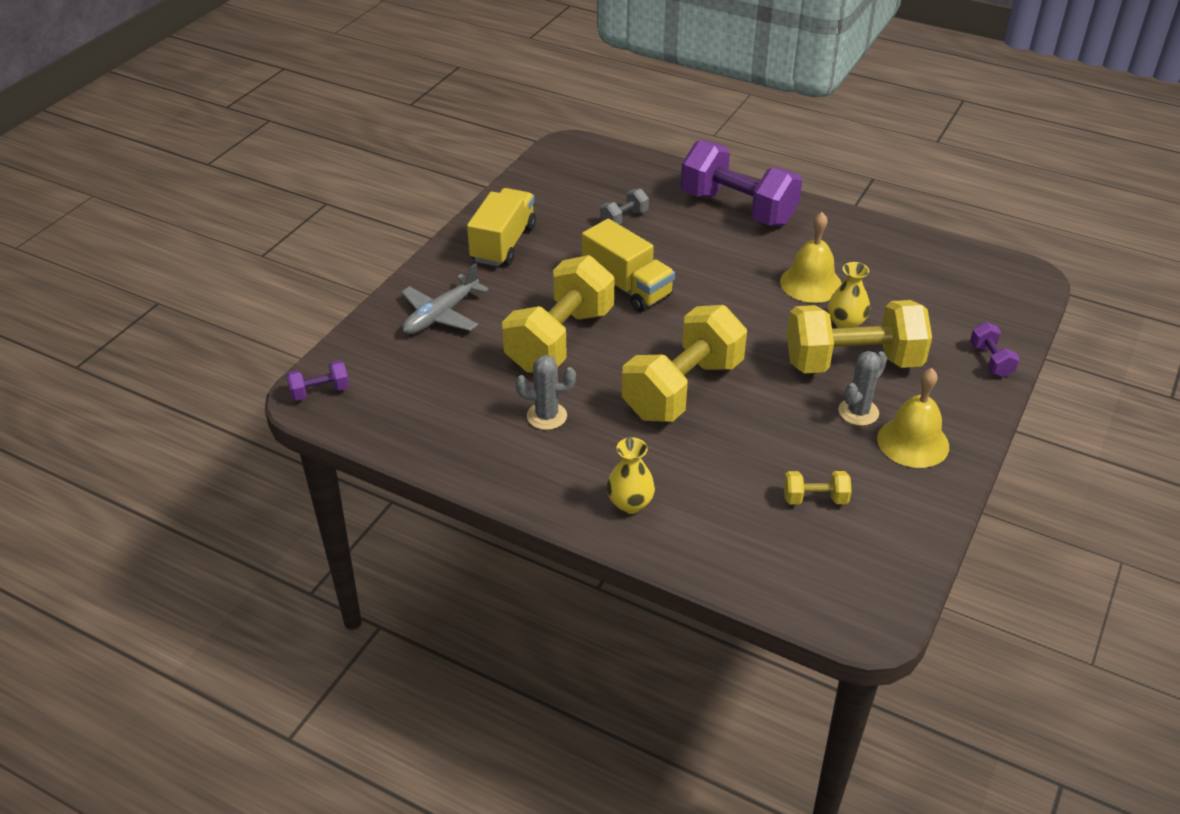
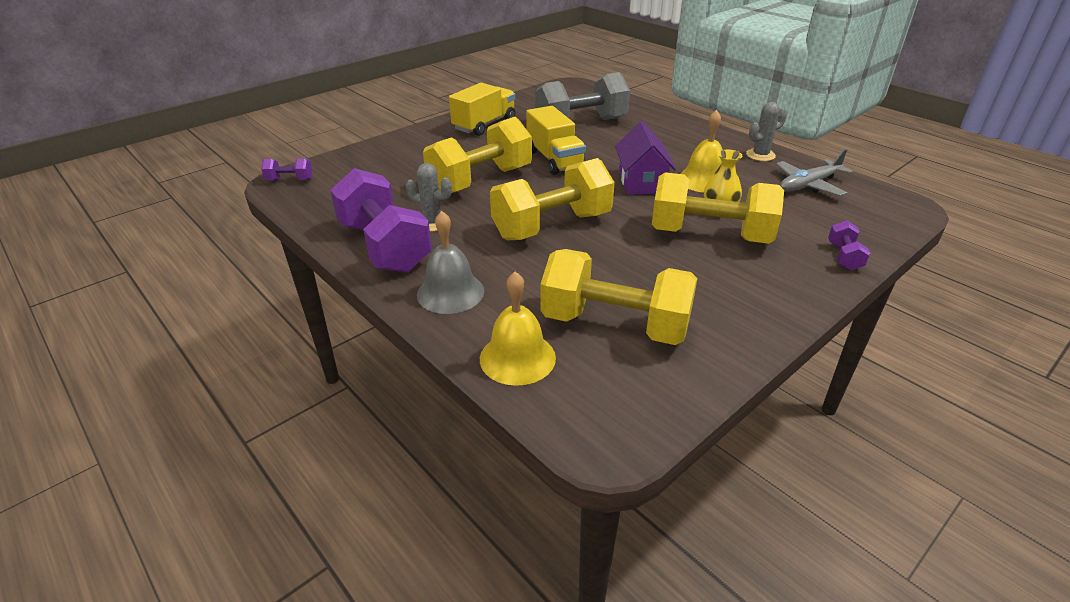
camera: 20 degrees right, 5 degrees down
(441, 315) = (409, 154): grey plane -> grey plane (809, 185)
(624, 218) = (581, 124): grey dumbbell -> grey dumbbell, size x2.32
(630, 503) = (450, 292): yellow vase -> grey bell
(737, 208) = (672, 130): purple dumbbell -> purple dumbbell (385, 246)
(745, 301) = (641, 182): none -> purple house
(815, 499) = (615, 324): yellow dumbbell -> yellow dumbbell, size x2.32
(858, 412) = (695, 269): grey cactus -> grey cactus (760, 155)
(913, 442) = (735, 301): yellow bell -> yellow bell (517, 358)

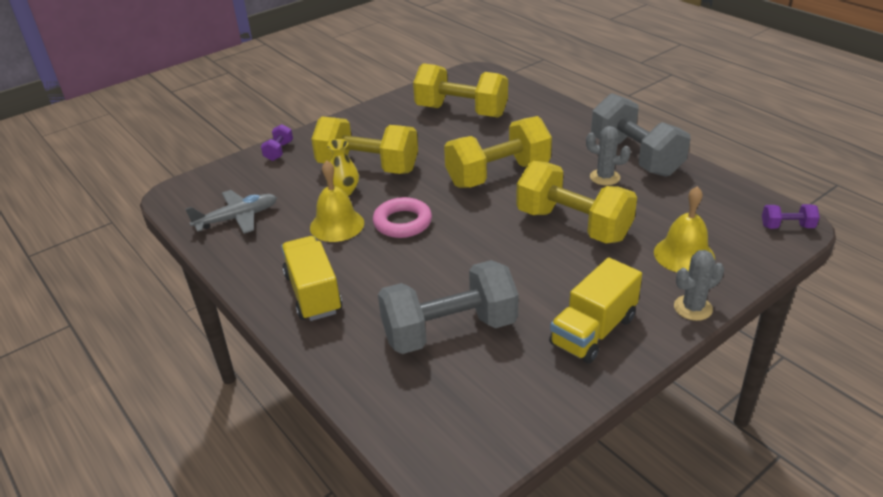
camera: 175 degrees left, 0 degrees up
(385, 246) = (635, 157): purple dumbbell -> grey dumbbell
(450, 292) = (570, 127): grey bell -> none
(480, 180) = (573, 225): yellow dumbbell -> yellow dumbbell turned 75 degrees clockwise
(517, 358) = (520, 97): yellow bell -> yellow bell (684, 255)
(554, 160) = (492, 256): yellow truck -> yellow truck (313, 293)
(641, 182) = (402, 222): purple house -> pink ring
(760, 155) = (248, 262): grey cactus -> grey cactus (693, 308)

